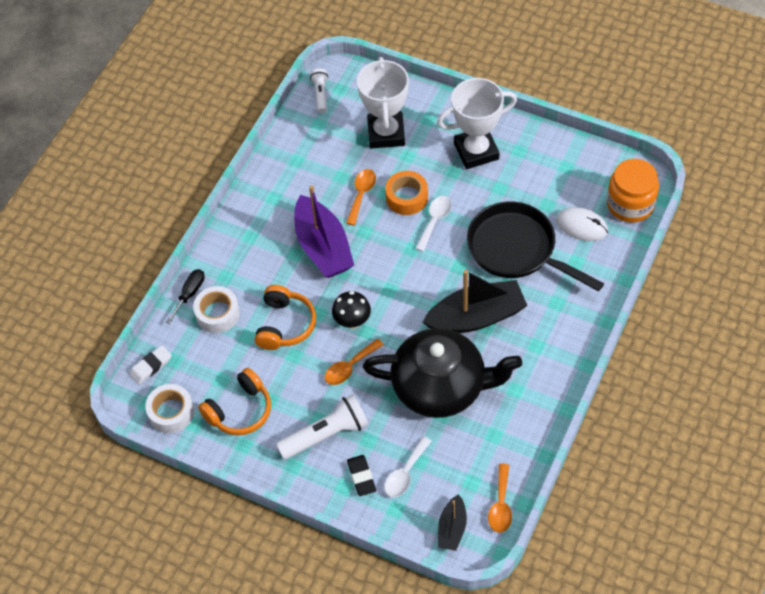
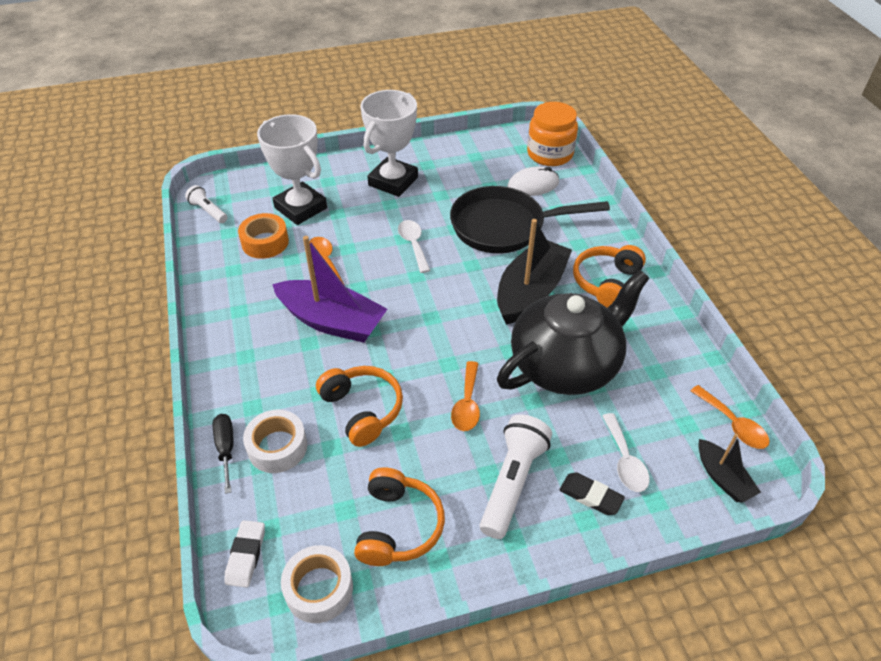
camera: 45 degrees left, 10 degrees down
(352, 321) = (426, 364): black mushroom -> none
(407, 197) = (370, 241): orange tape -> orange tape (265, 242)
(539, 348) = (606, 283): none -> orange headphones

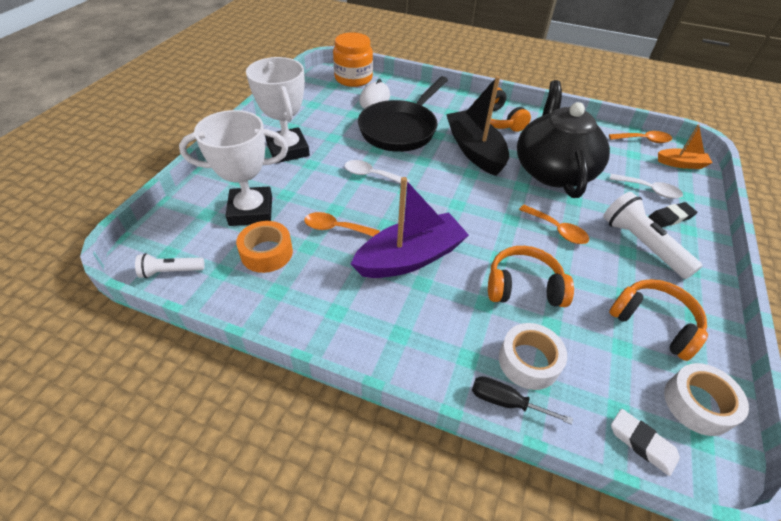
camera: 55 degrees left, 0 degrees up
(722, 478) = (681, 164): black boat -> orange boat

